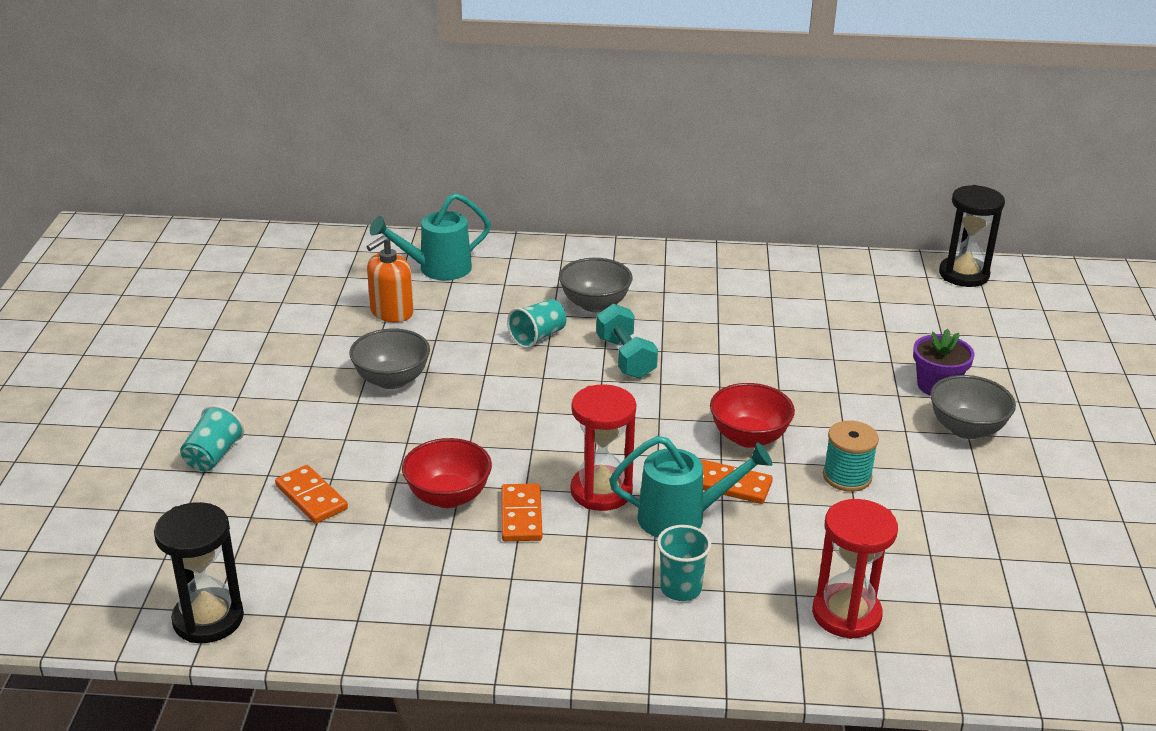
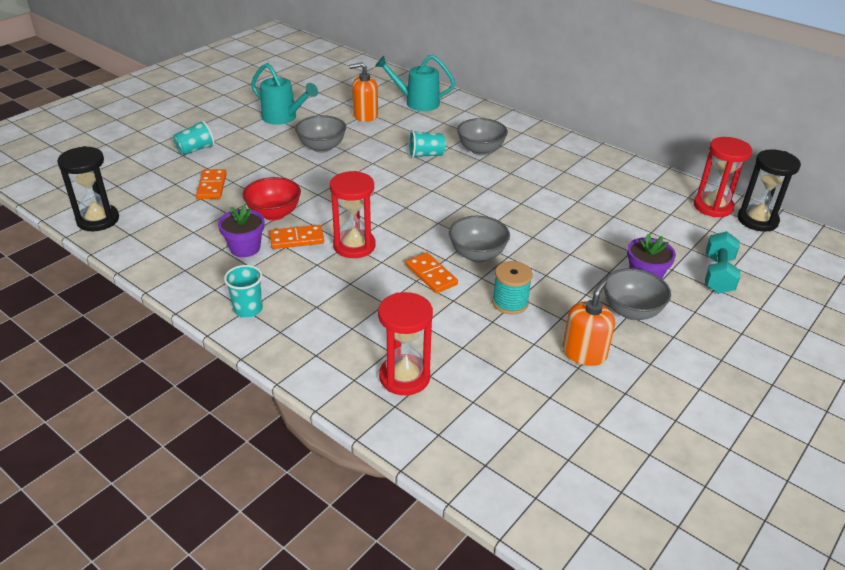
camera: 35 degrees right, 5 degrees up
(471, 558) = (245, 248): none -> purple flower pot
(521, 515) = (297, 239): orange domino -> orange domino turned 45 degrees clockwise
(625, 358) = (461, 184): turquoise dumbbell -> turquoise dumbbell (718, 275)
(680, 588) = (329, 315): turquoise cup -> turquoise cup (248, 309)
(682, 518) = (379, 279): turquoise watering can -> turquoise watering can (283, 118)
(749, 437) = (477, 255): red bowl -> grey bowl
(908, 276) = (712, 206): none -> red hourglass
(977, 495) = (584, 353): none -> orange soap dispenser

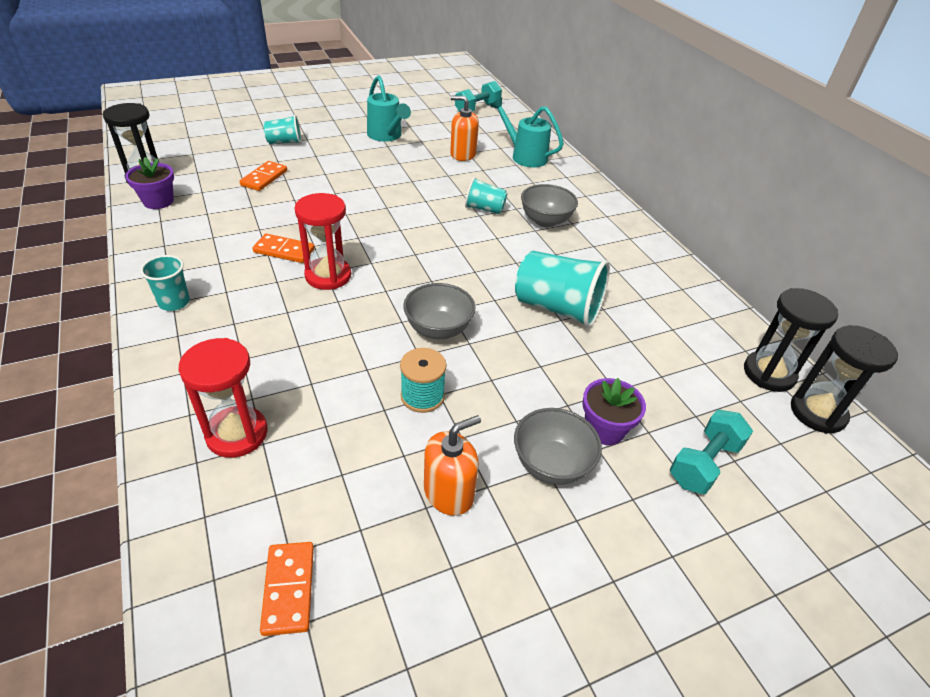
camera: 25 degrees right, 5 degrees up
(245, 248) = (232, 243): purple flower pot -> purple flower pot (158, 201)
(274, 214) = (289, 220): red bowl -> none
(322, 147) = (393, 172): grey bowl -> none
(339, 72) = (477, 109): none -> turquoise dumbbell
(431, 275) = (371, 333): orange domino -> orange domino (288, 589)
(546, 211) = (557, 308): none -> turquoise cup
(712, 206) = (769, 373): red hourglass -> black hourglass

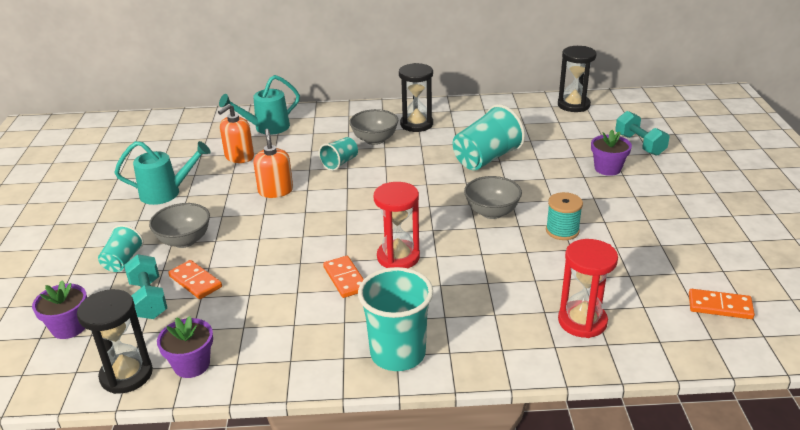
camera: 65 degrees left, 10 degrees down
(174, 302) = (398, 353): turquoise cup -> turquoise cup, size x1.80
(200, 143) = (69, 327): none -> purple flower pot
(284, 251) = (345, 279): orange domino -> orange domino turned 60 degrees counterclockwise
(449, 492) = (650, 234): orange soap dispenser -> orange soap dispenser (275, 191)
(477, 109) = (155, 133): turquoise dumbbell -> turquoise dumbbell (149, 299)
(551, 464) = (633, 193): grey bowl -> grey bowl (184, 241)
(817, 412) = (608, 101): black hourglass -> black hourglass (416, 124)

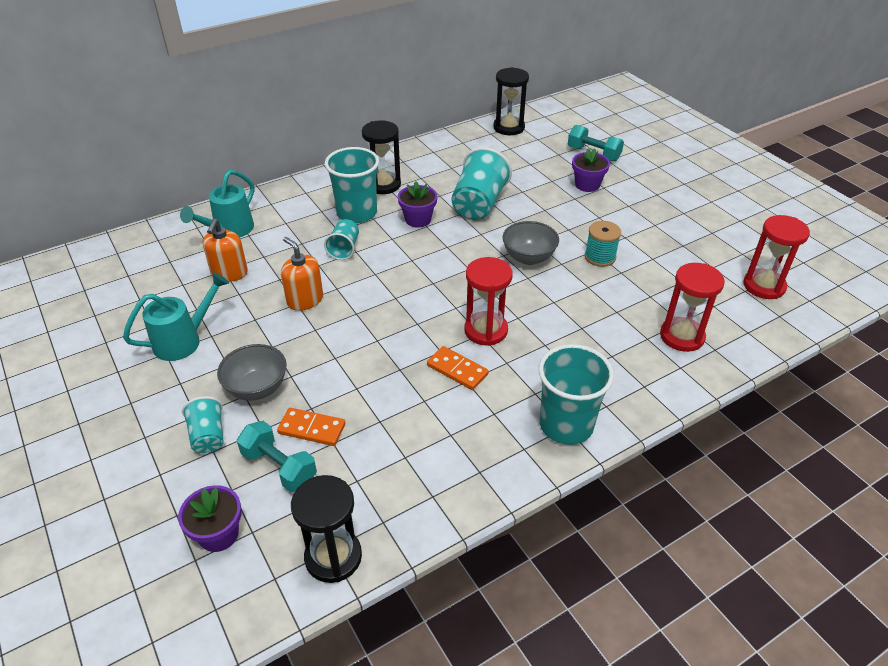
camera: 30 degrees left, 10 degrees up
(191, 365) = (390, 517): purple flower pot -> purple flower pot (418, 219)
(374, 140) = (357, 213): grey bowl -> turquoise cup
(720, 306) = (764, 286): orange domino -> red hourglass

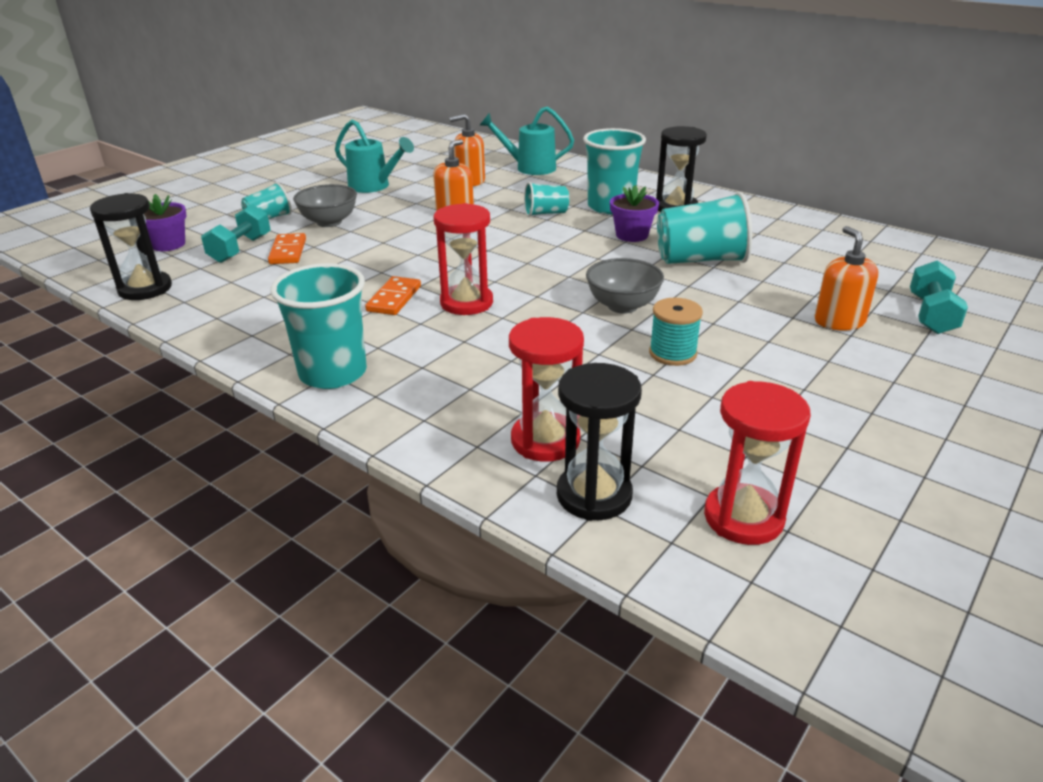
camera: 70 degrees right, 10 degrees down
(509, 127) = (903, 248): black hourglass -> black hourglass (594, 495)
(587, 185) = (839, 321): purple flower pot -> orange soap dispenser

